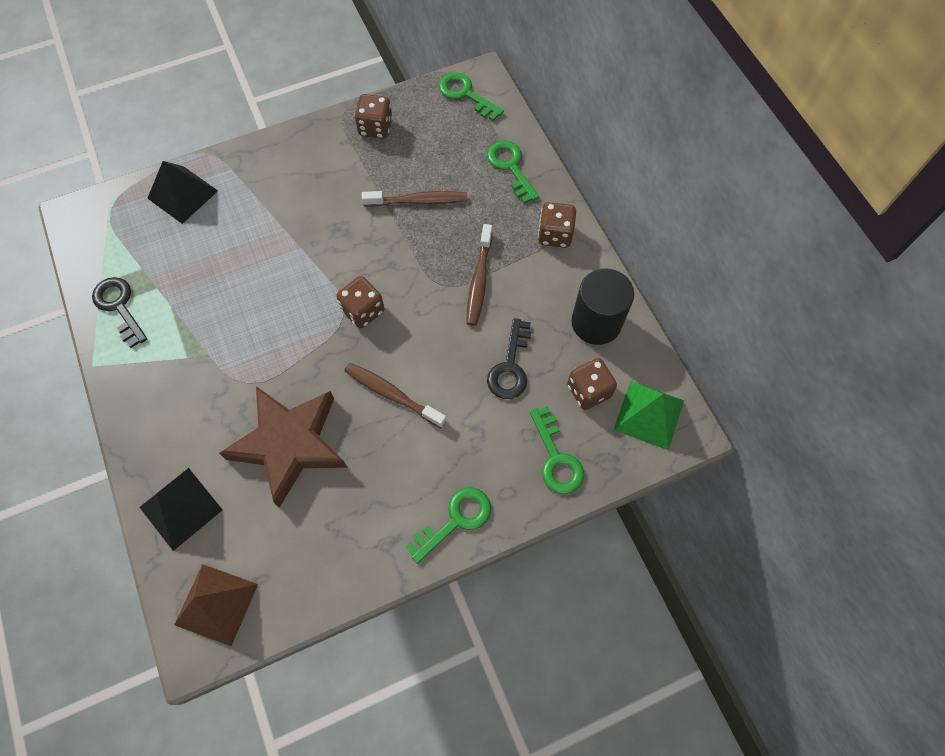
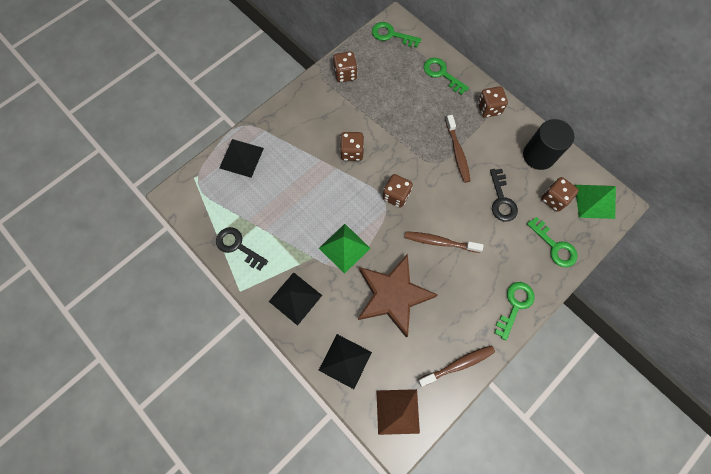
camera: 20 degrees left, 5 degrees up
(158, 400) = (295, 298): none -> black pyramid
(257, 357) = (344, 248): none -> green pyramid
(332, 233) = (352, 152): none -> brown dice
(418, 201) = (396, 114): brown toothbrush -> brown toothbrush (458, 364)

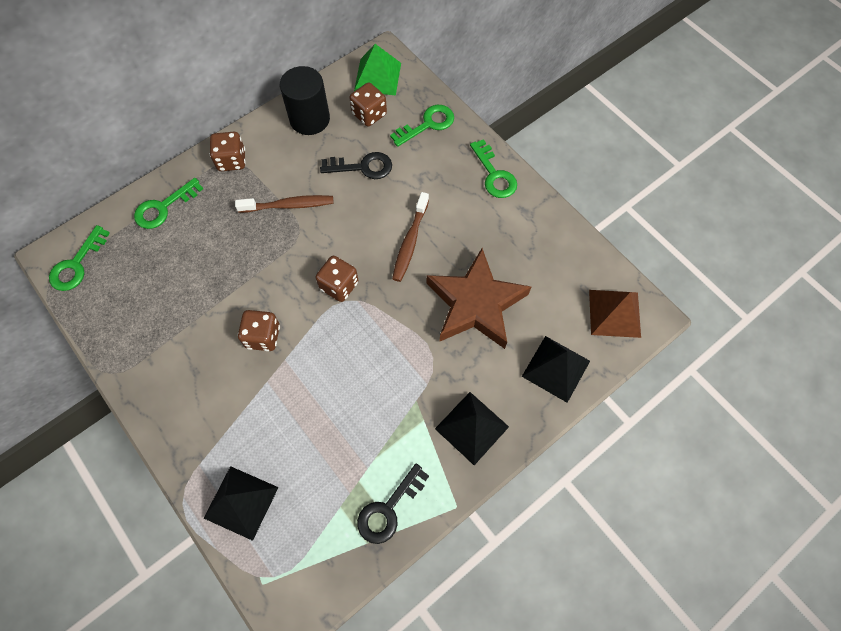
camera: 85 degrees left, 5 degrees down
(344, 248) = (406, 358): green pyramid -> none
(345, 74) = (128, 335): brown dice -> none
(458, 364) = (561, 242): brown toothbrush -> none
(515, 305) = (494, 175): green key -> green key turned 150 degrees counterclockwise

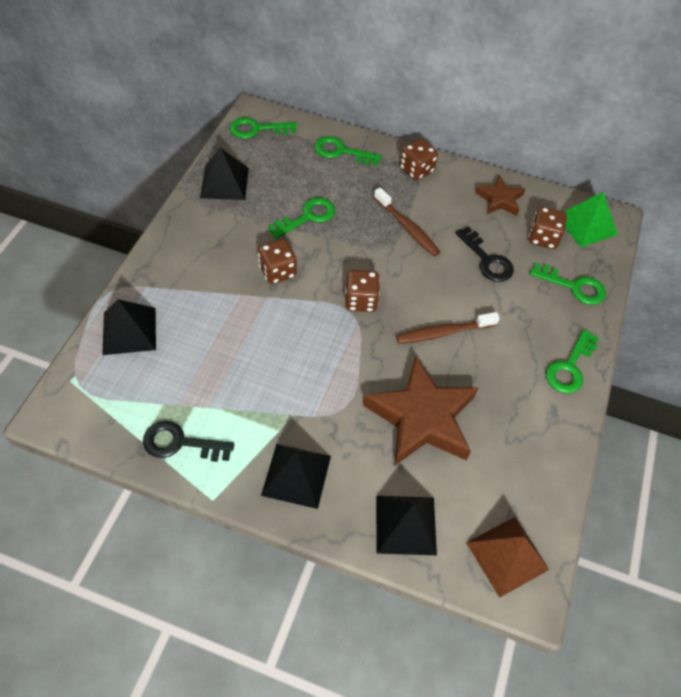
camera: 55 degrees right, 10 degrees down
(123, 329) = (224, 183): none -> black pyramid
(219, 278) = (307, 217): none -> green key
(309, 119) = (499, 199): black cylinder -> brown star

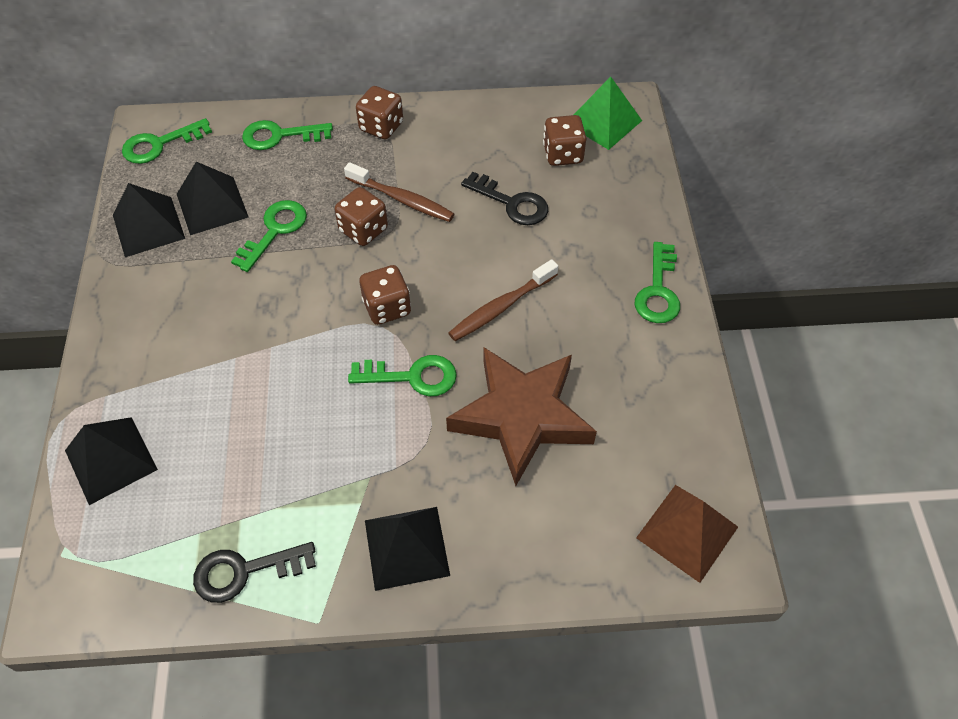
camera: 20 degrees left, 0 degrees up
(277, 272) = (269, 311): brown dice -> brown dice (363, 230)
(405, 524) = (560, 548): black pyramid -> black pyramid (212, 205)
(499, 199) = (494, 127): brown star -> none
(574, 286) = (621, 197): green key -> green key (412, 376)

